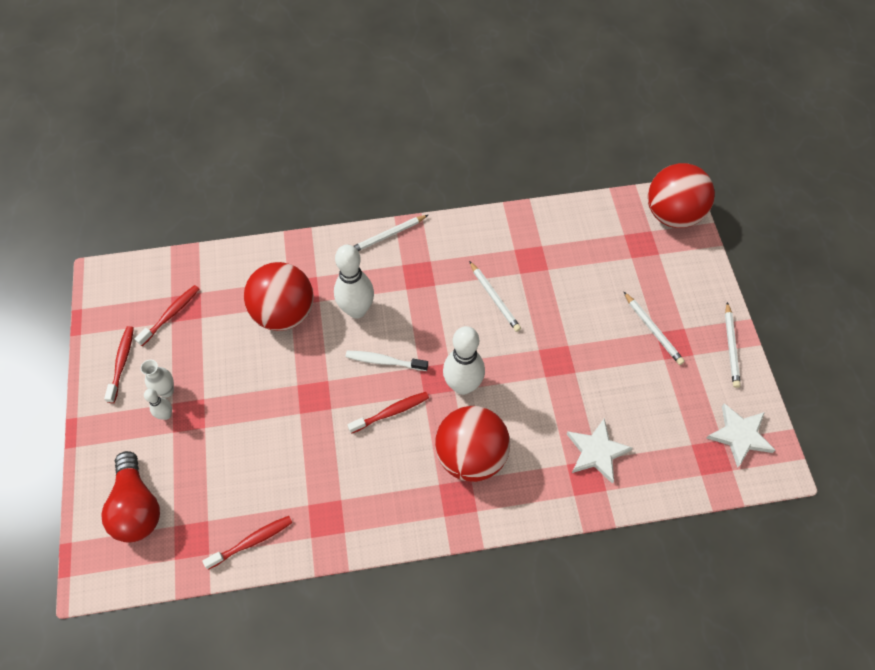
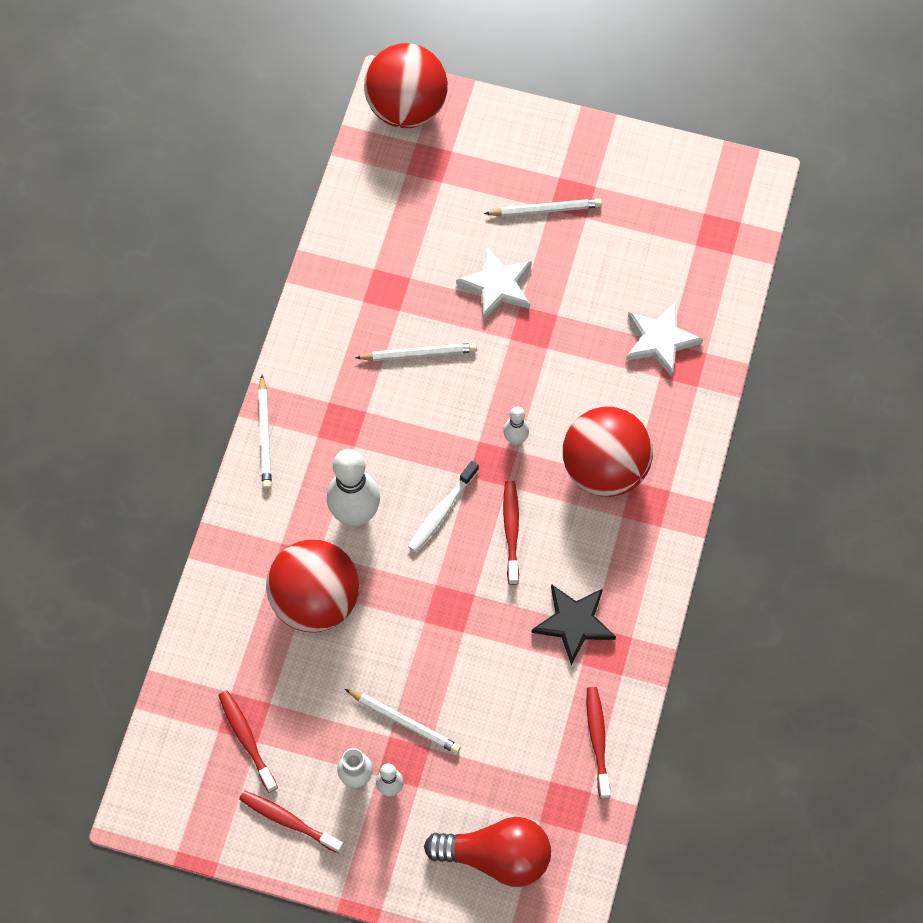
camera: 65 degrees left, 5 degrees up
(338, 485) = (574, 623): none -> black star
(462, 385) = (515, 439): white bowling pin -> white bowling pin, size x0.49
(731, 347) = (605, 144): white pencil -> white pencil (404, 722)
(739, 435) = (707, 194): white star -> white star (497, 285)

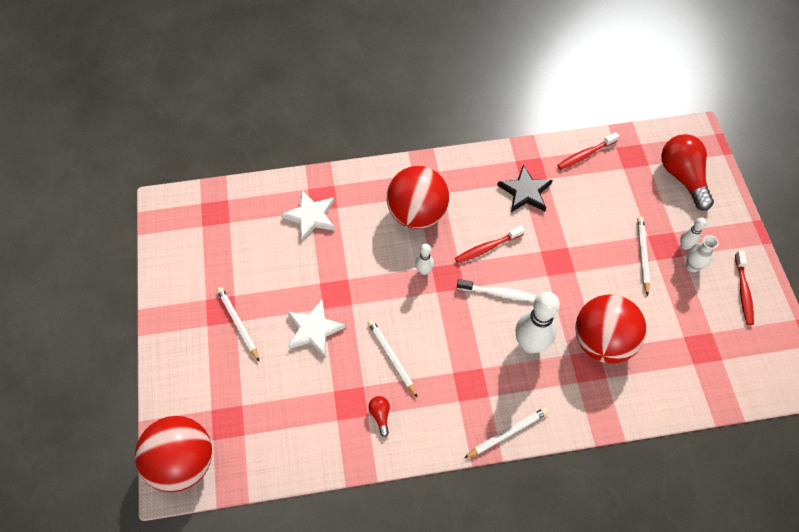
camera: 115 degrees left, 5 degrees down
(246, 739) = (714, 339): red toothbrush -> none
(356, 313) = (380, 415): none -> red light bulb

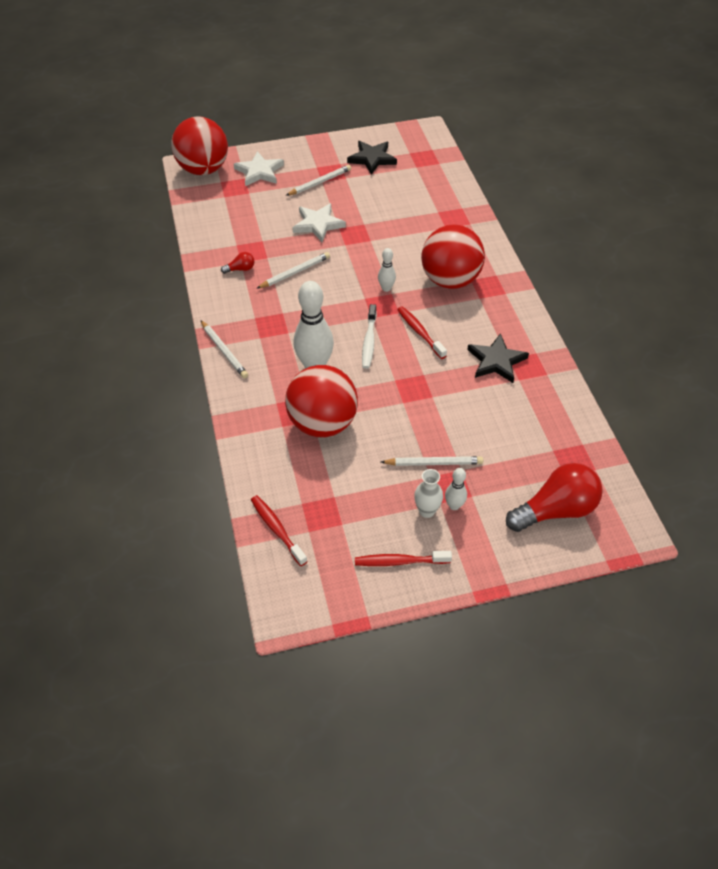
camera: 85 degrees right, 10 degrees down
(205, 265) = (372, 159): none -> black star
(311, 216) = (432, 212): white star -> white star (259, 172)
(585, 155) = (562, 414): red toothbrush -> red toothbrush (277, 529)

